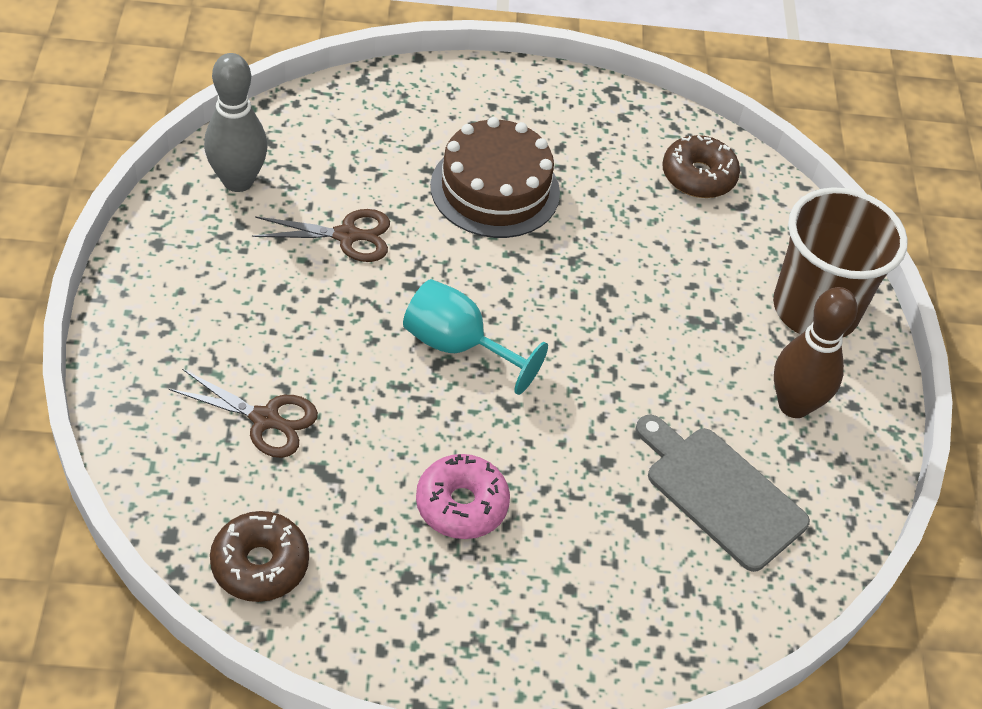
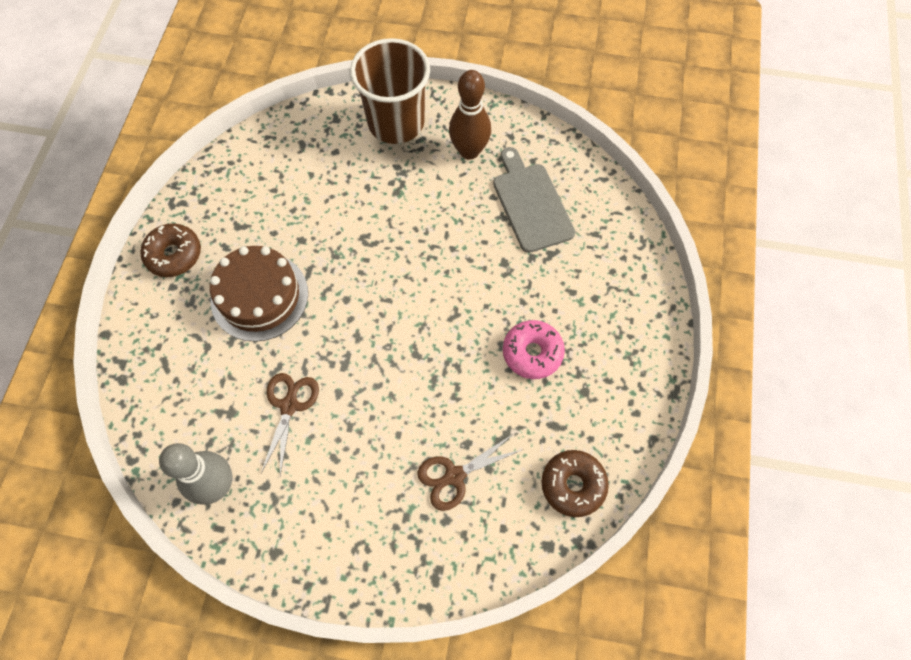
camera: 75 degrees left, 15 degrees up
(265, 419) = (454, 476): brown scissors -> brown scissors turned 150 degrees counterclockwise
(457, 346) = (403, 340): turquoise goblet -> none
(698, 176) = (270, 164): brown donut -> brown donut (174, 255)
(721, 493) = (531, 204): grey cutting board -> grey cutting board turned 105 degrees clockwise

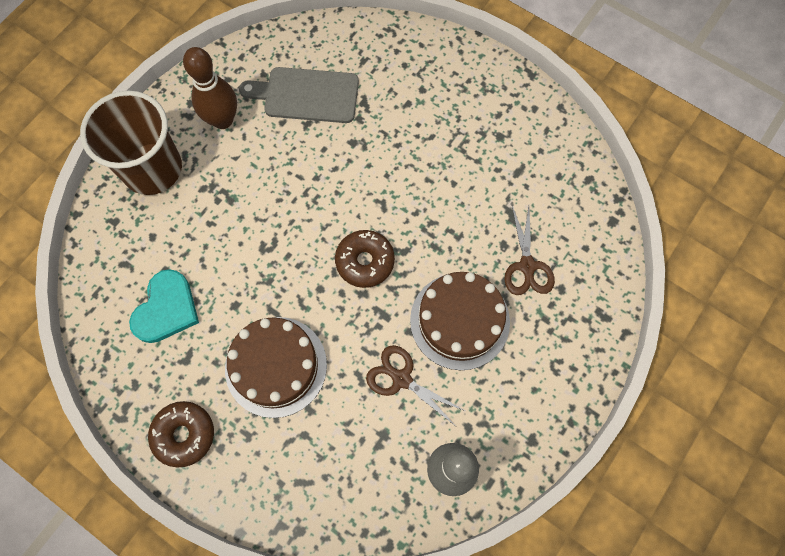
camera: 65 degrees left, 5 degrees up
(276, 191) = (166, 309): none -> turquoise heart
(368, 434) = (459, 321): none -> brown cake
(532, 353) = (448, 159): pink donut -> none
(573, 485) = (572, 181): brown donut -> brown donut (365, 261)

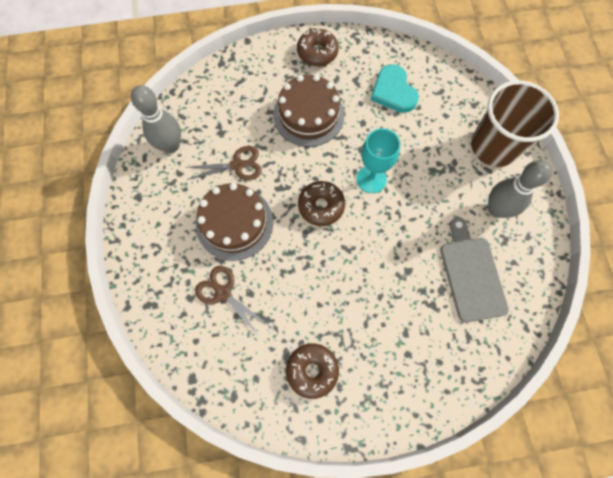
camera: 135 degrees right, 0 degrees up
(222, 120) = (496, 209): brown bowling pin -> grey bowling pin
(293, 243) = (371, 179): none -> turquoise goblet
(307, 95) = (471, 274): grey cutting board -> grey cutting board turned 60 degrees counterclockwise
(508, 143) = (312, 370): none -> brown donut

